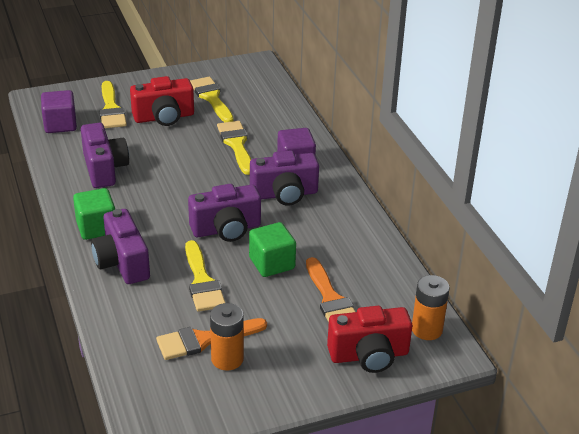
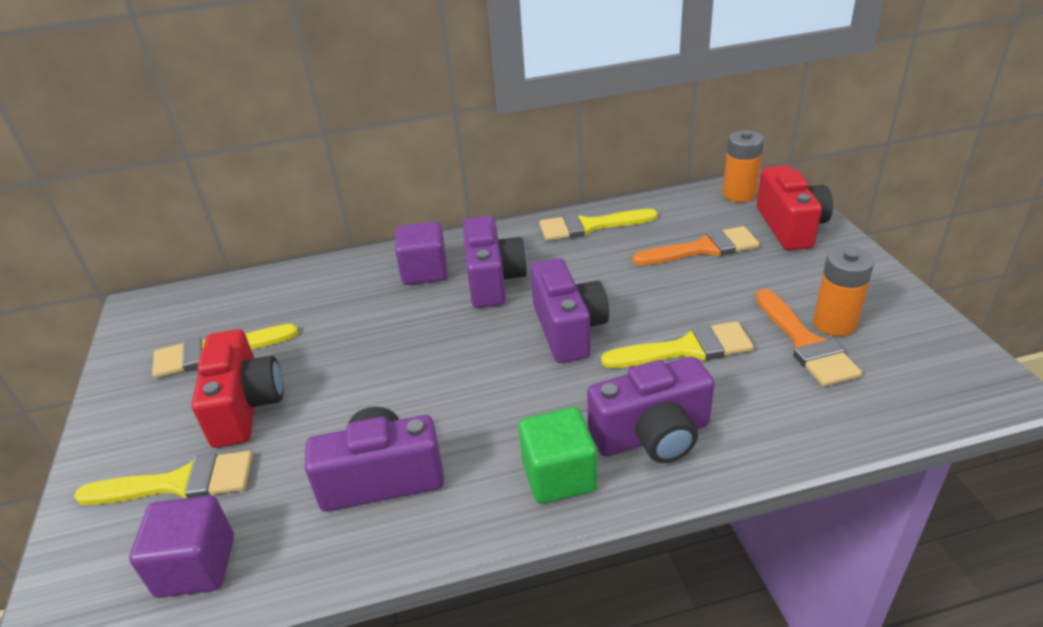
camera: 80 degrees left, 0 degrees up
(236, 145) = (360, 324): yellow brush -> yellow brush (589, 226)
(272, 263) = (641, 290): green cube -> none

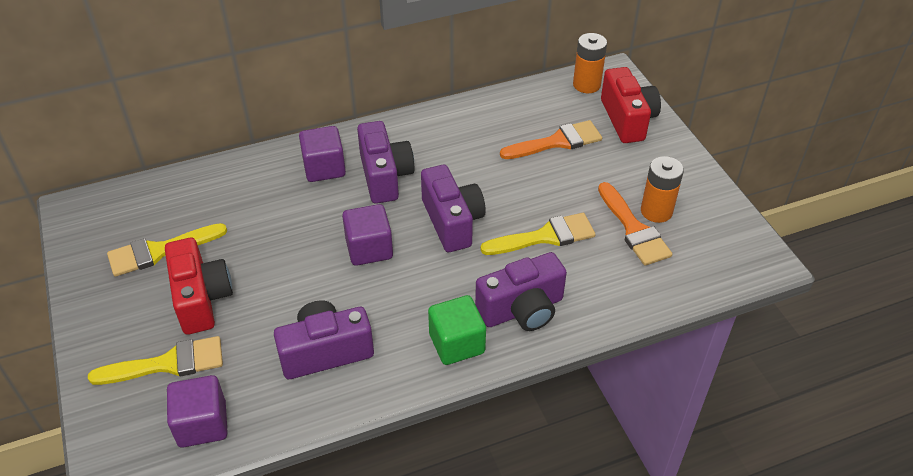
camera: 10 degrees left, 10 degrees up
(461, 356) = (369, 249): none -> purple cube
(589, 226) = (461, 119): yellow brush -> none

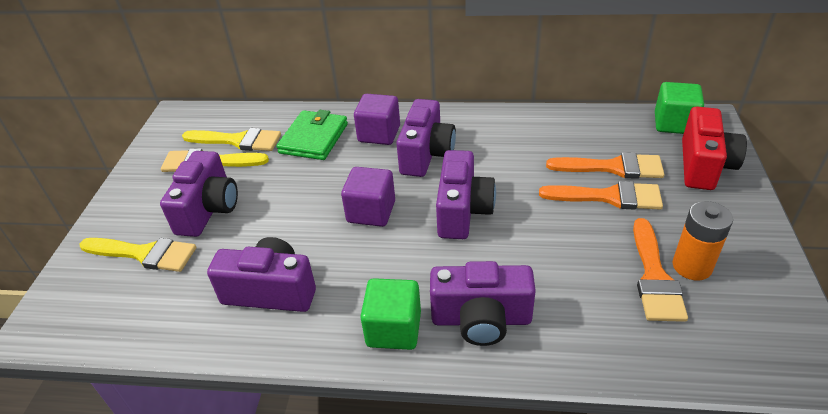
camera: 30 degrees right, 5 degrees down
(201, 299) = (208, 209): red camera -> purple camera
(202, 424) = (129, 316): purple cube -> none
(258, 192) = (314, 138): none -> green wallet
(545, 236) = (549, 253): yellow brush -> yellow brush (238, 141)
(567, 170) = (609, 197): none -> orange brush
(586, 85) = (674, 123): orange battery -> green cube

